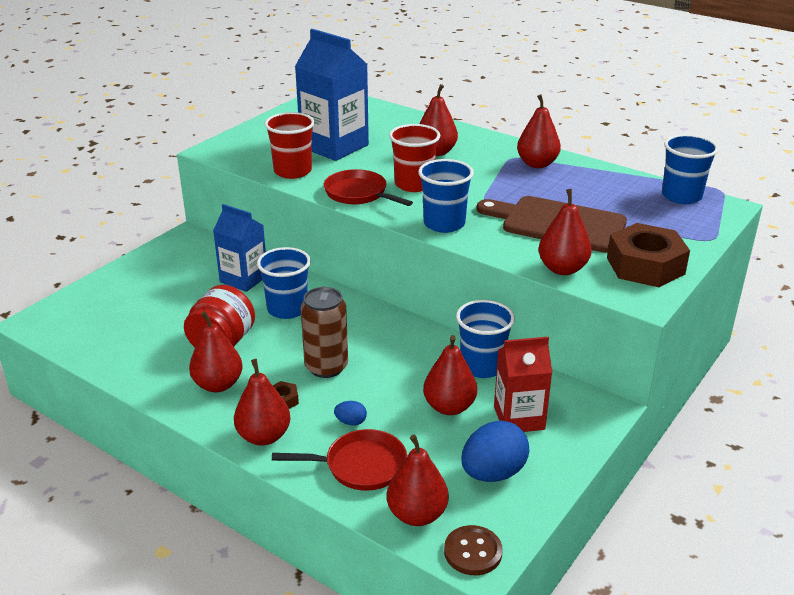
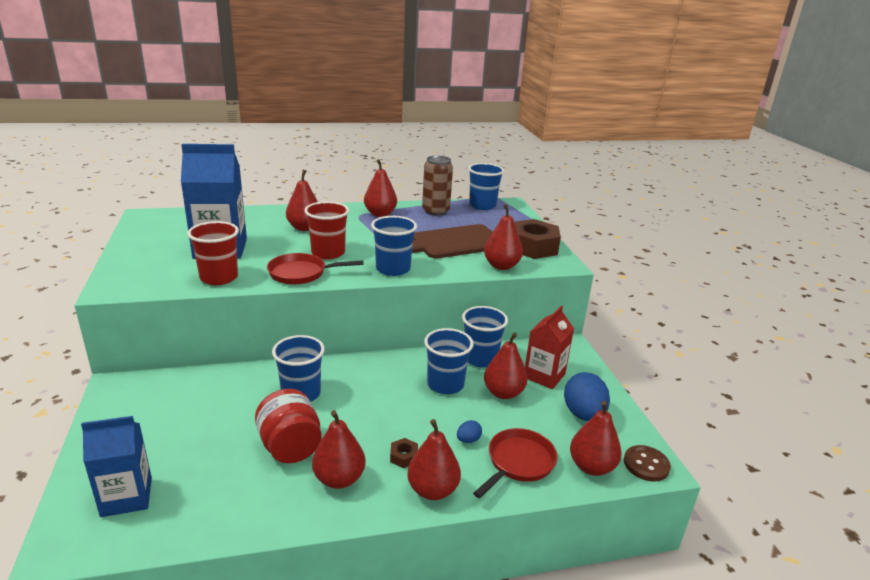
camera: 50 degrees left, 5 degrees down
(244, 279) = (228, 391): blue carton -> blue carton (126, 497)
(326, 367) = (394, 416): brown can -> brown can (435, 211)
(409, 368) = (445, 384): none -> blue cup

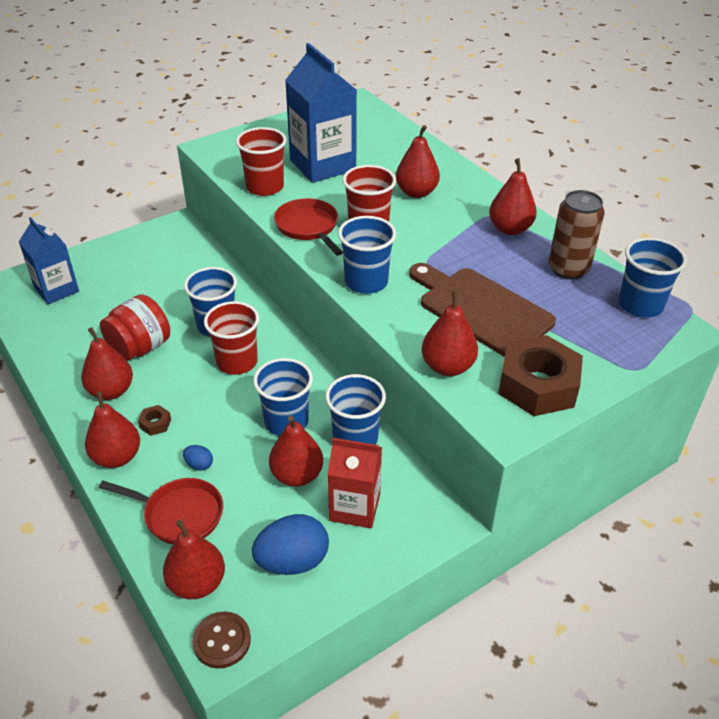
camera: 70 degrees right, 15 degrees up
(358, 393) = (237, 362): none -> red cup

